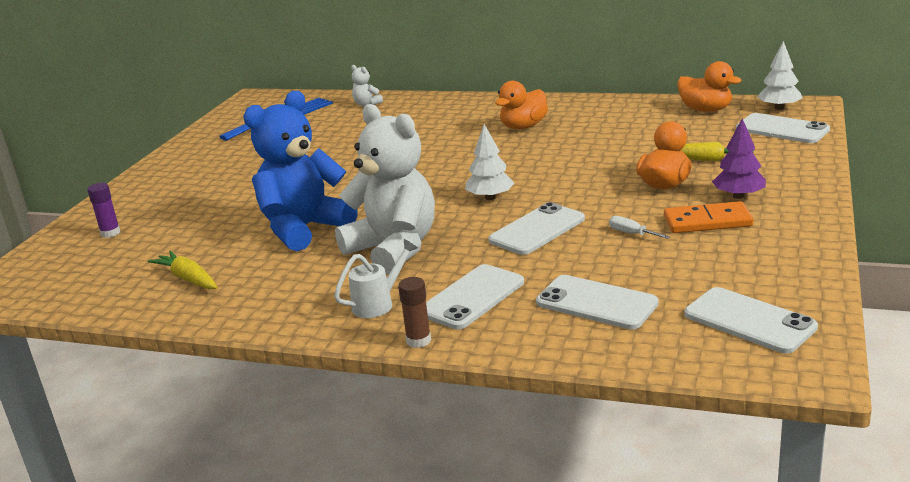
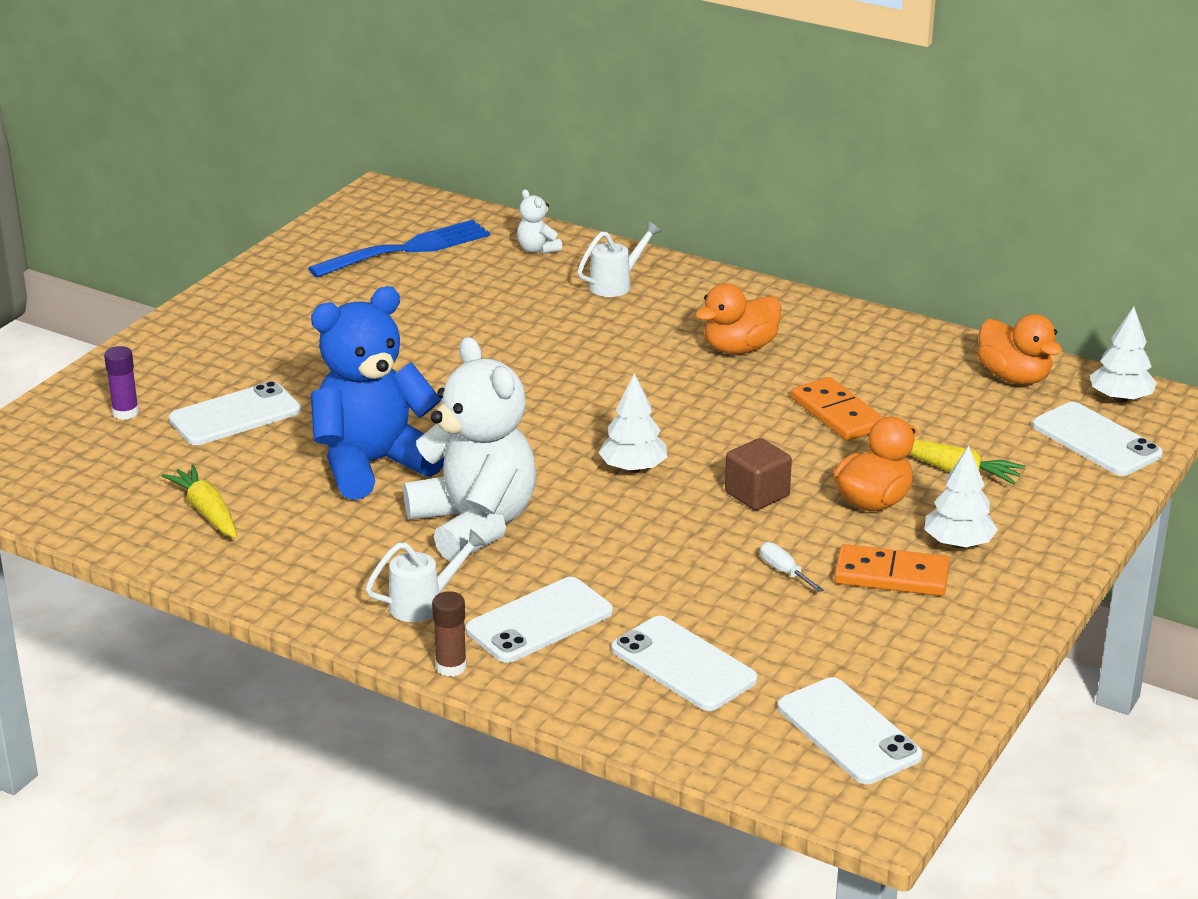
camera: 10 degrees right, 5 degrees up
(426, 111) = (616, 284): none -> white watering can
(537, 230) = (668, 537): white phone -> white phone (235, 415)
(583, 195) = (757, 494): none -> brown cube
(608, 146) = (838, 413): none -> orange domino
(738, 196) = (958, 543): purple tree -> white tree

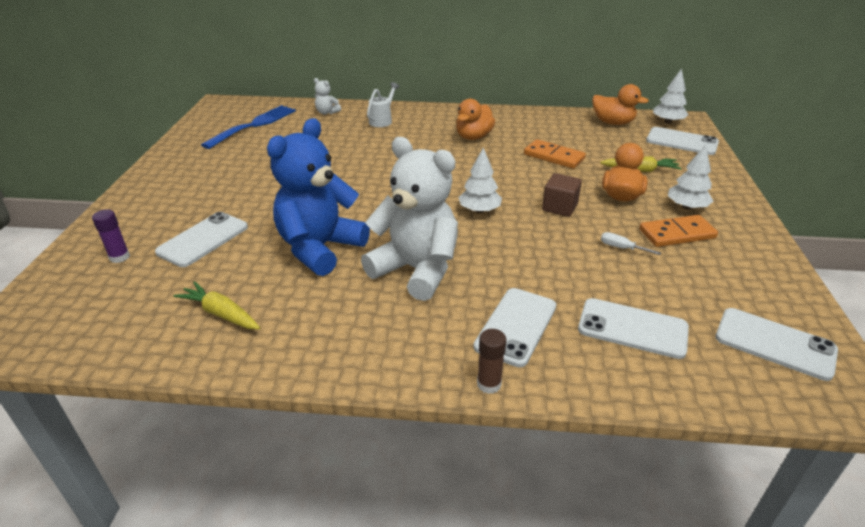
camera: 25 degrees left, 5 degrees up
(424, 603) = (429, 338): white watering can -> none

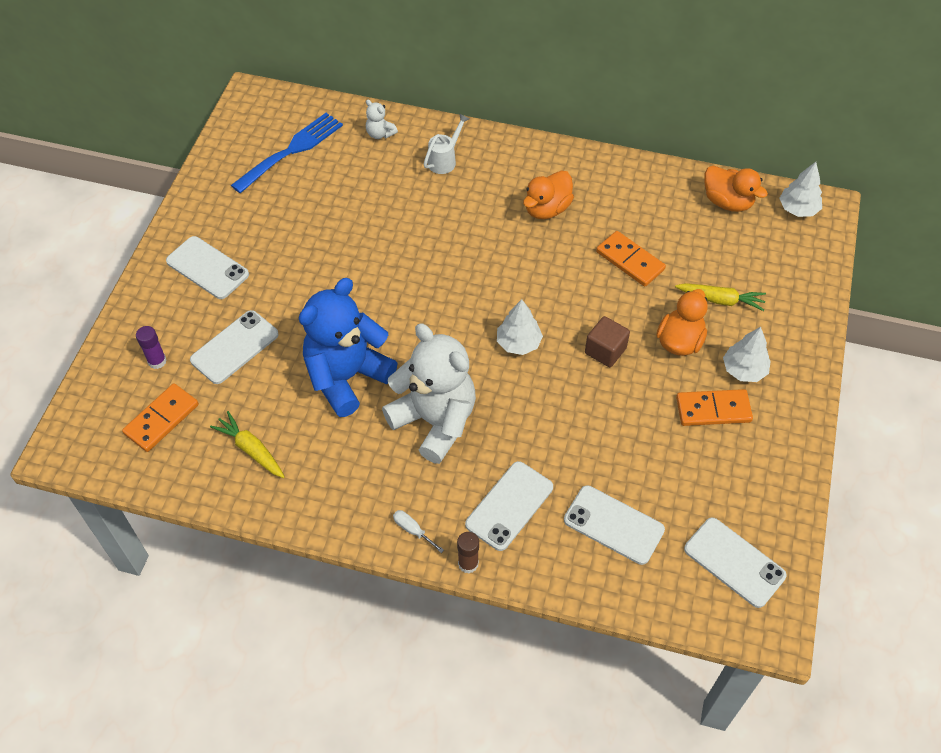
camera: 10 degrees right, 20 degrees up
(119, 300) = (161, 419): none -> orange domino
(621, 248) = (646, 421): white screwdriver -> white screwdriver (412, 530)
(681, 141) = (796, 252): white phone -> white phone (207, 268)

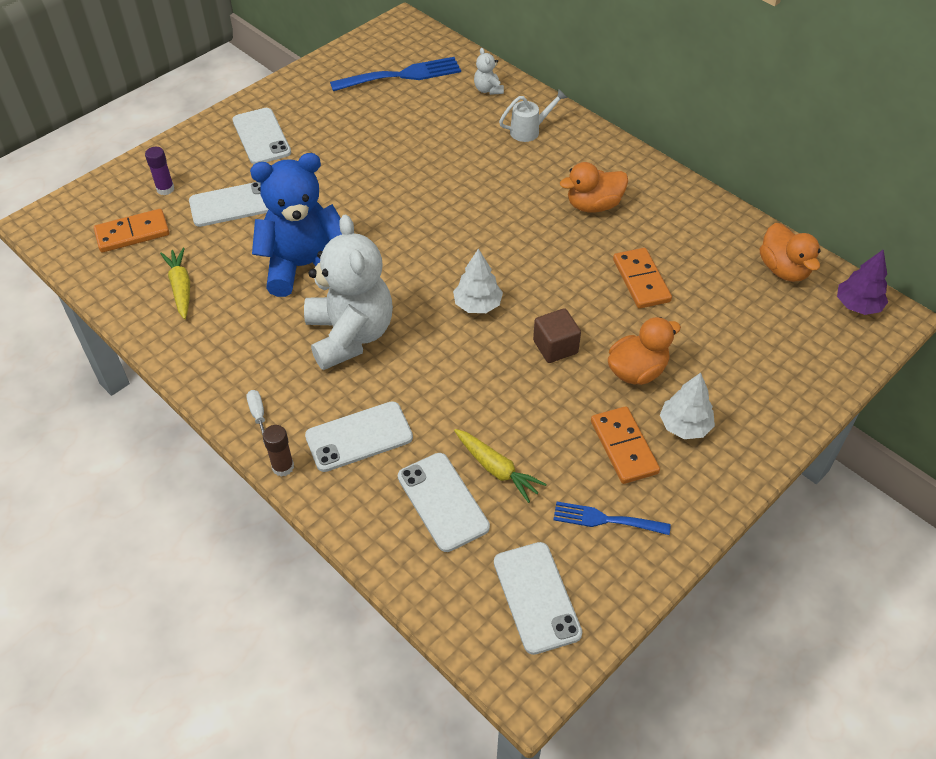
camera: 30 degrees right, 5 degrees down
(713, 409) = (624, 447): orange domino -> orange domino turned 45 degrees clockwise
(720, 300) = (708, 353): yellow carrot -> yellow carrot (497, 469)
(740, 475) = (605, 520): none -> blue fork
(798, 209) = (857, 305): white tree -> purple tree

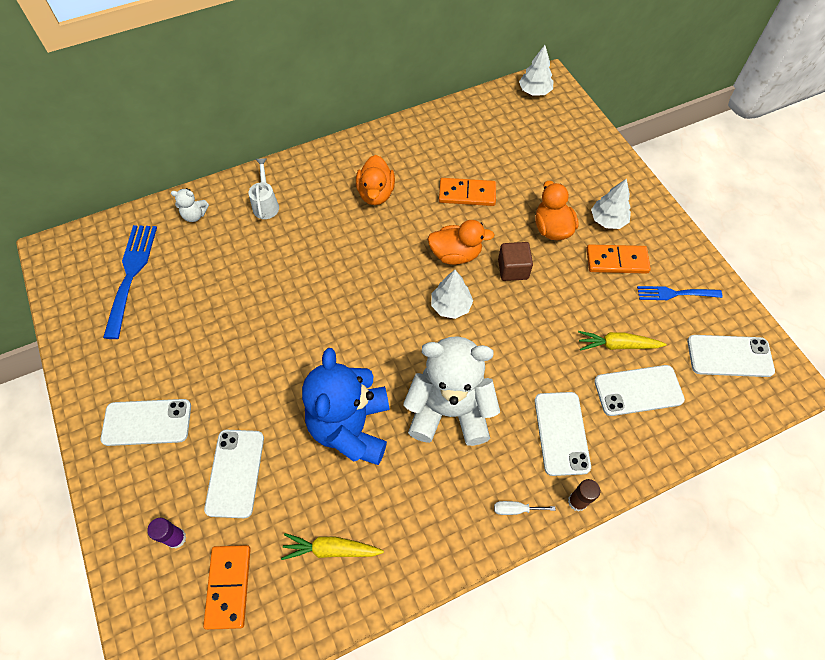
camera: 70 degrees left, 10 degrees up
(497, 469) = (617, 345): yellow carrot -> yellow carrot turned 150 degrees counterclockwise
(605, 520) = (674, 293): blue fork -> blue fork turned 60 degrees clockwise
(783, 269) = (488, 113): orange duck -> orange duck (455, 254)
(857, 305) = (534, 91): purple tree -> white tree

